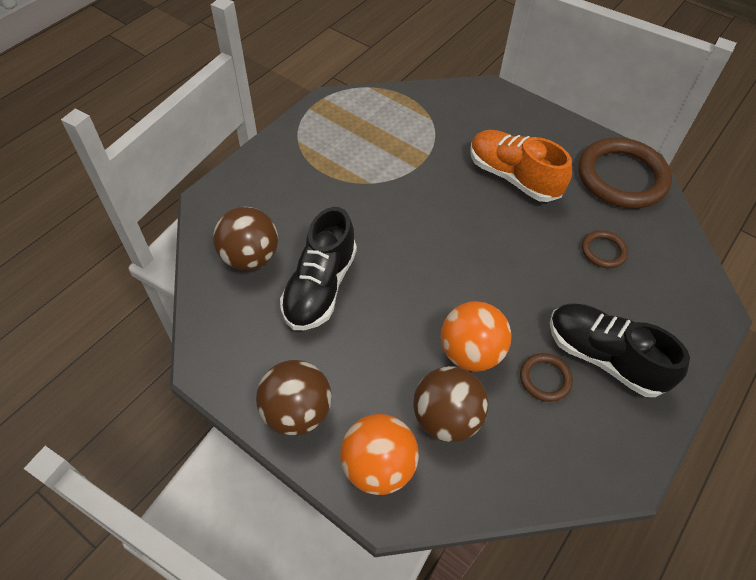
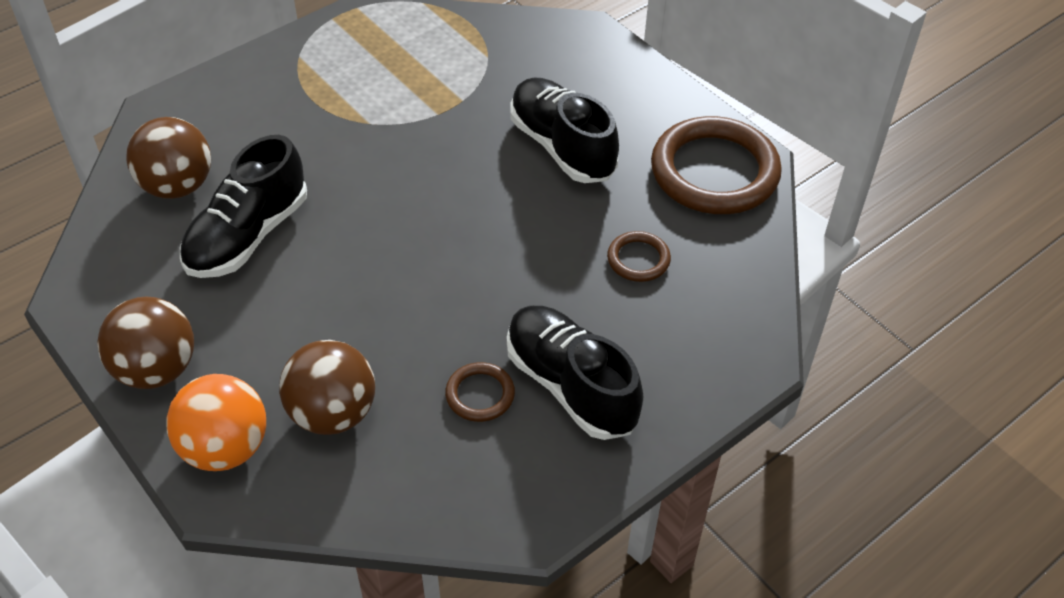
camera: 15 degrees right, 5 degrees down
(470, 352) = (399, 346): orange ball -> none
(513, 177) = (562, 147): orange shoe -> black shoe

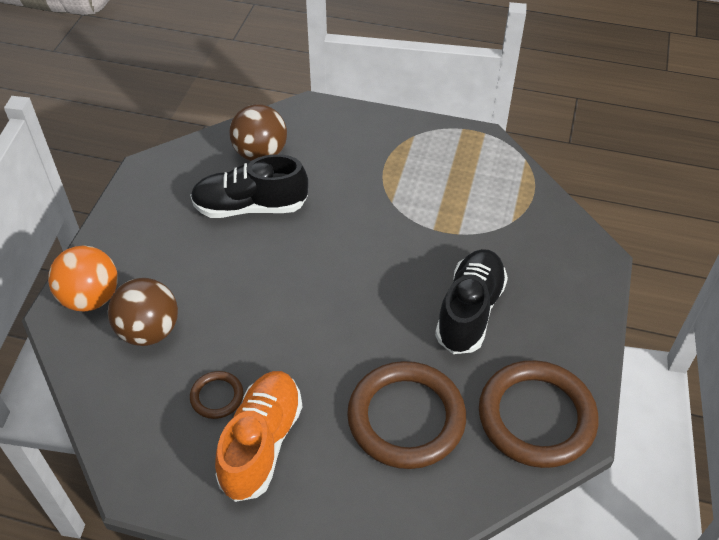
camera: 55 degrees right, 0 degrees up
(156, 369) = (124, 233): brown ball -> none
(571, 385) = (261, 443): black shoe -> orange shoe
(638, 259) = (406, 418): brown ring -> brown ring, size x2.17

